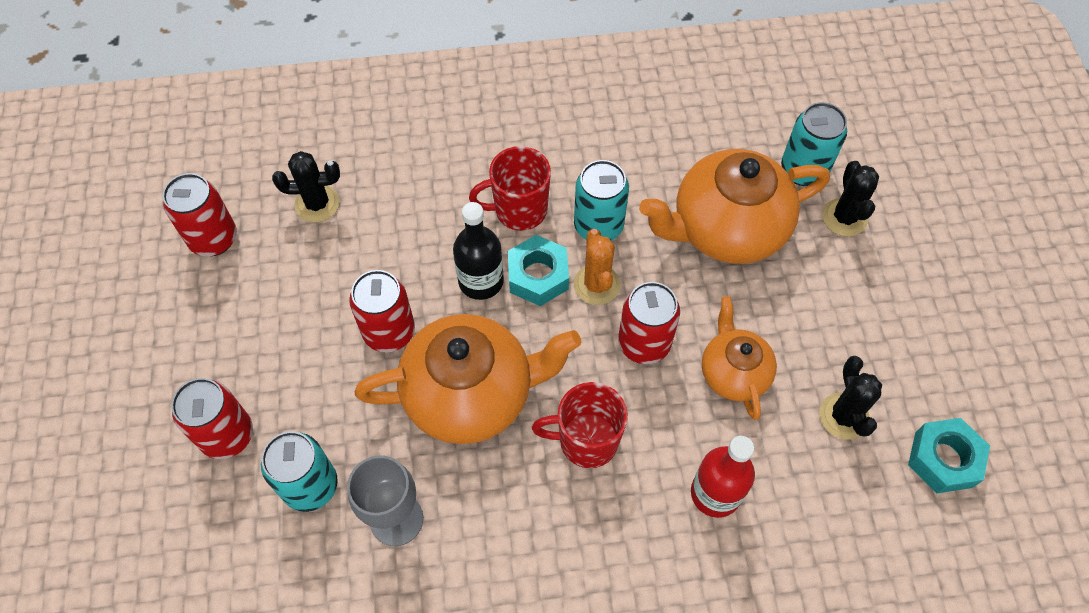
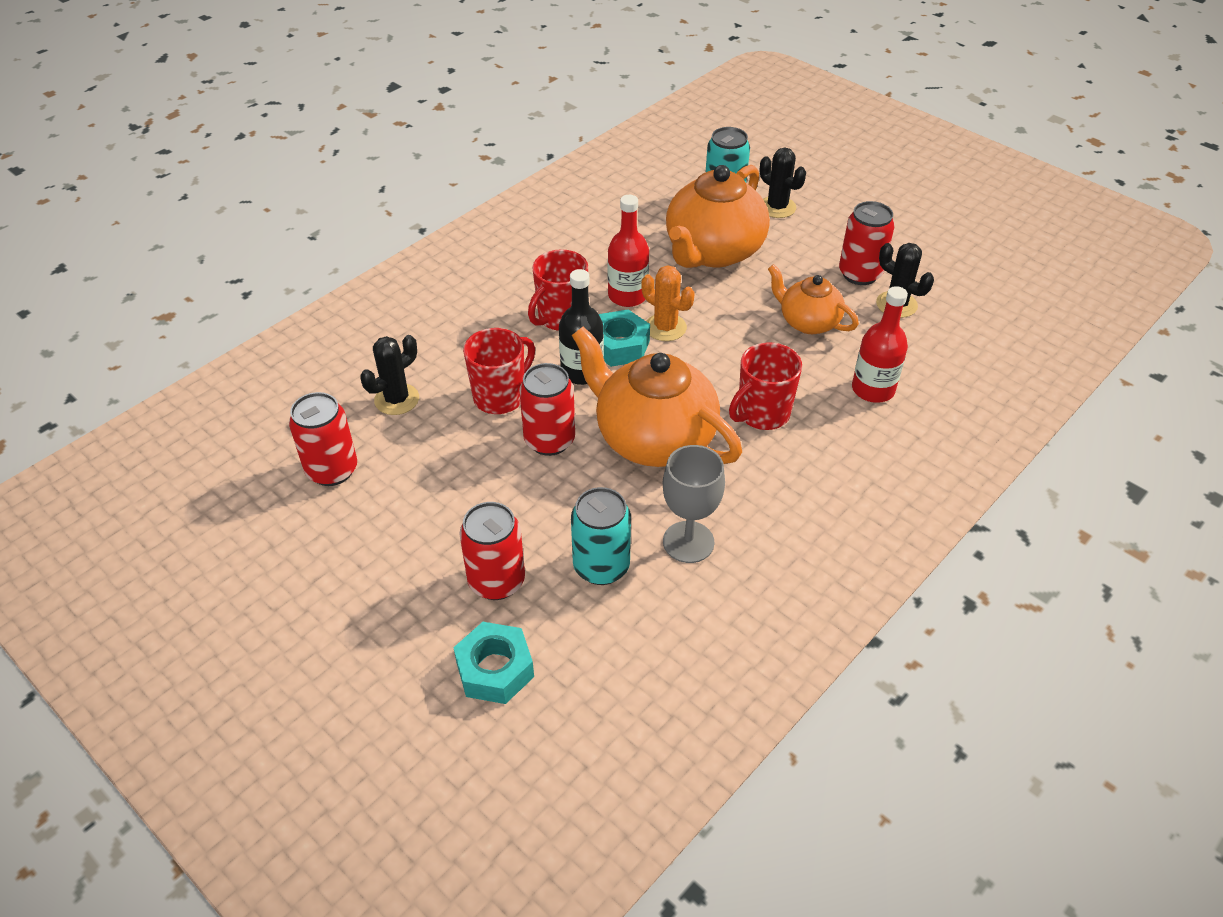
camera: 40 degrees left, 15 degrees down
(394, 259) = (500, 396): none -> red mug
(471, 394) = (653, 438): orange teapot -> orange teapot turned 90 degrees counterclockwise
(598, 226) = (627, 296): turquoise can -> red bottle
(644, 343) = (735, 340): red can -> red can (860, 274)
(943, 459) = (973, 292): turquoise nut -> turquoise nut (495, 669)

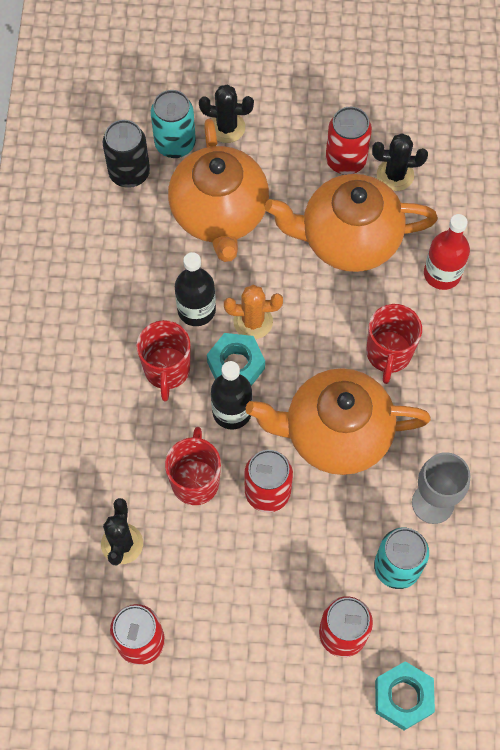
camera: 40 degrees left, 20 degrees up
(627, 296) = (196, 310): red bottle -> black bottle
(668, 195) = (129, 173): none -> black can
(808, 322) = (348, 239): orange teapot -> orange teapot, size x1.75

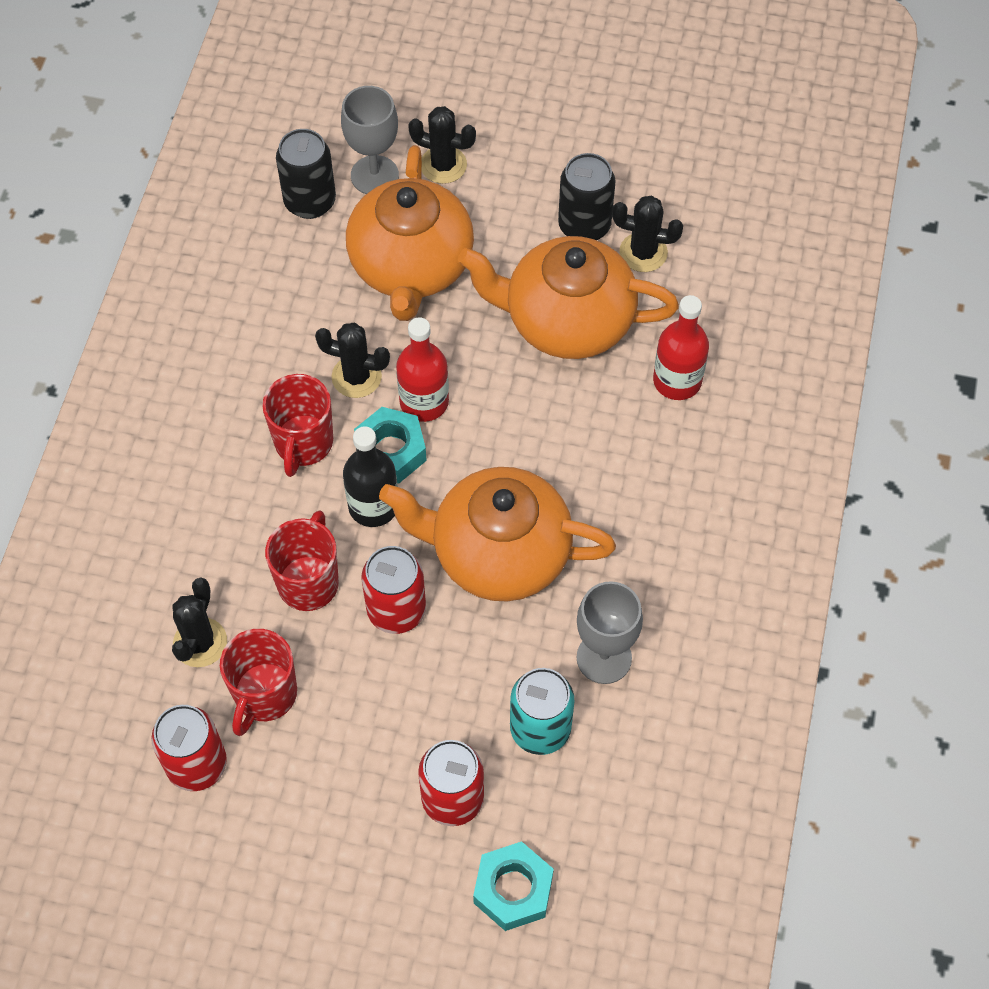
camera: 10 degrees right, 5 degrees down
(175, 144) = (374, 175): turquoise can -> grey goblet
(196, 310) = (356, 377): black bottle -> black cactus
(253, 321) = (424, 402): orange cactus -> red bottle
(345, 160) = (584, 226): red can -> black can
(388, 354) = (587, 467): red mug -> red mug (264, 695)

